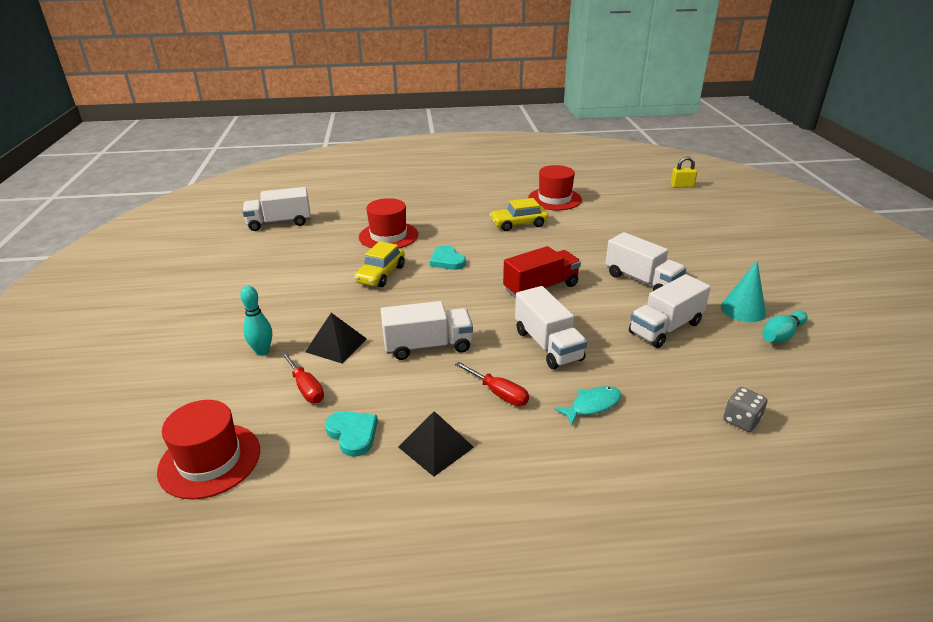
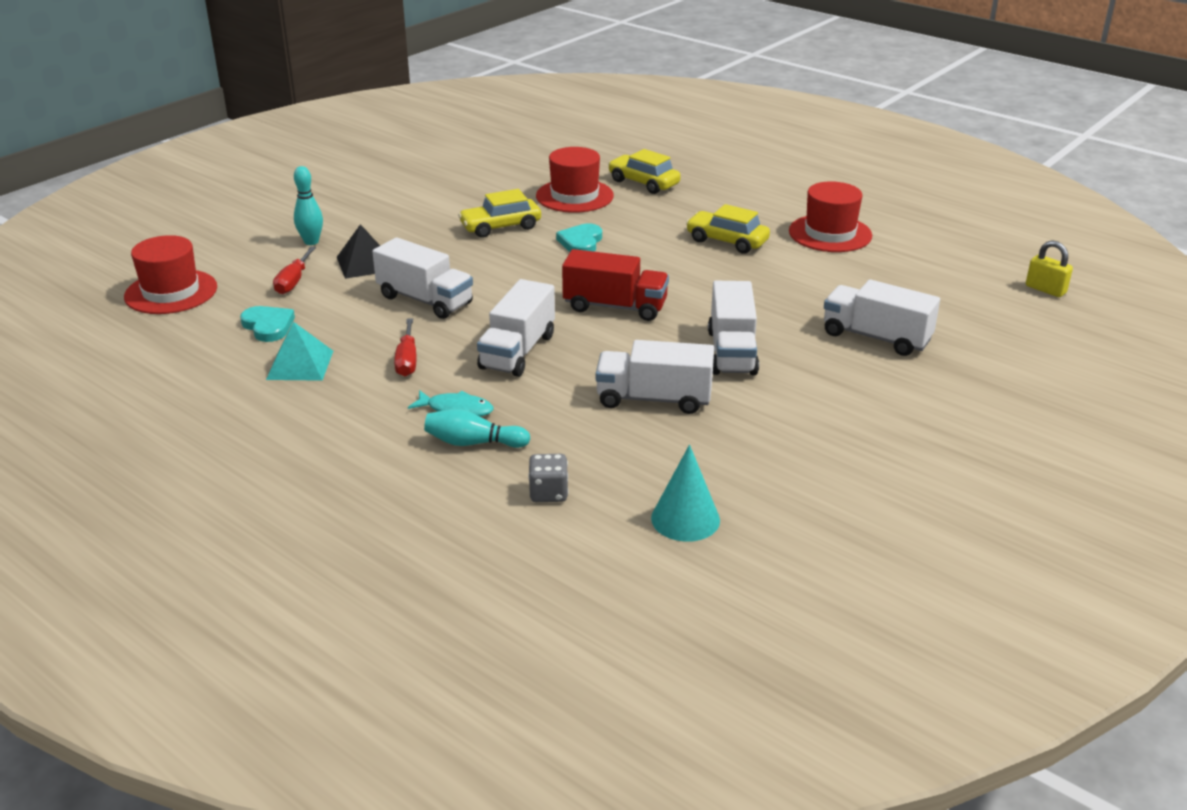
camera: 45 degrees right, 0 degrees up
(279, 223) = (504, 143): white truck -> white truck (876, 337)
(353, 434) = (268, 326): turquoise heart -> turquoise heart turned 45 degrees counterclockwise
(412, 212) = (643, 183): none -> yellow car
(436, 447) = (300, 365): black pyramid -> turquoise pyramid
(743, 310) = (775, 431): turquoise cone -> turquoise cone (685, 519)
(781, 335) = (758, 471): turquoise bowling pin -> turquoise bowling pin (473, 443)

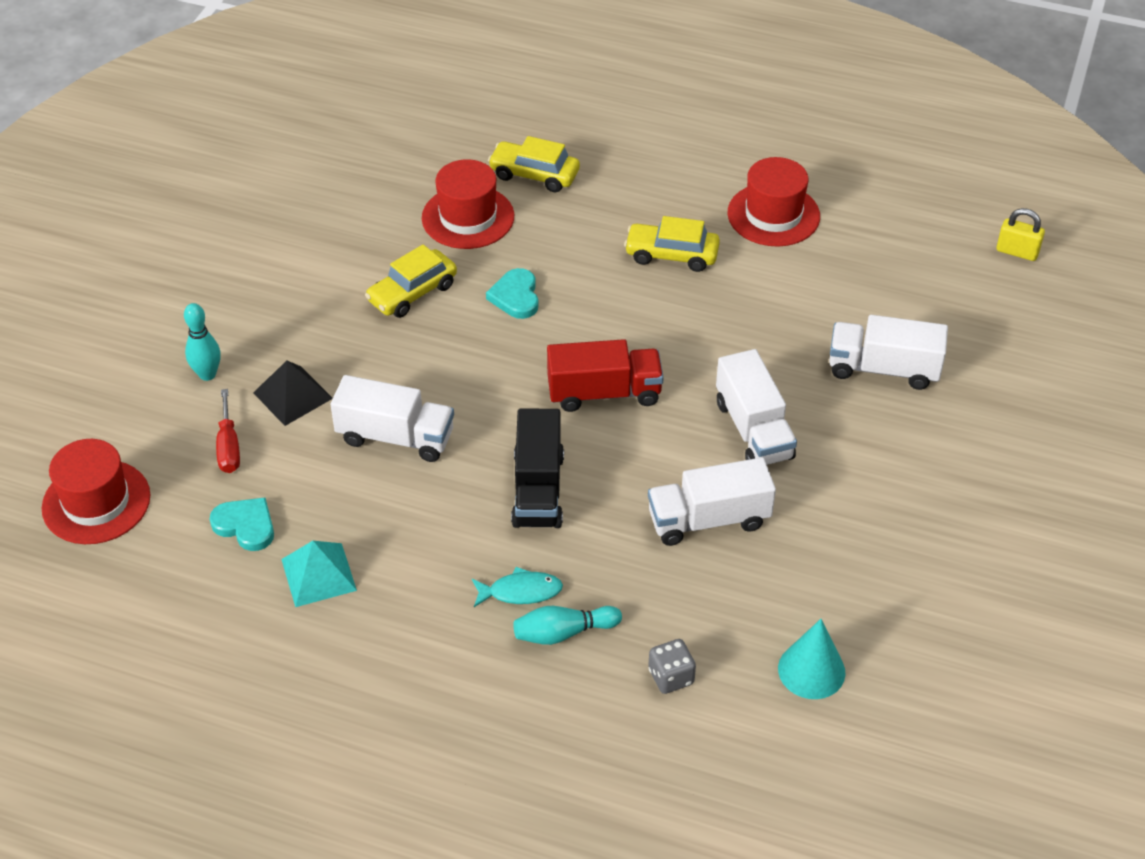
camera: 20 degrees left, 15 degrees up
(407, 360) = (429, 535): red screwdriver -> none
(517, 351) = (538, 489): white truck -> black truck

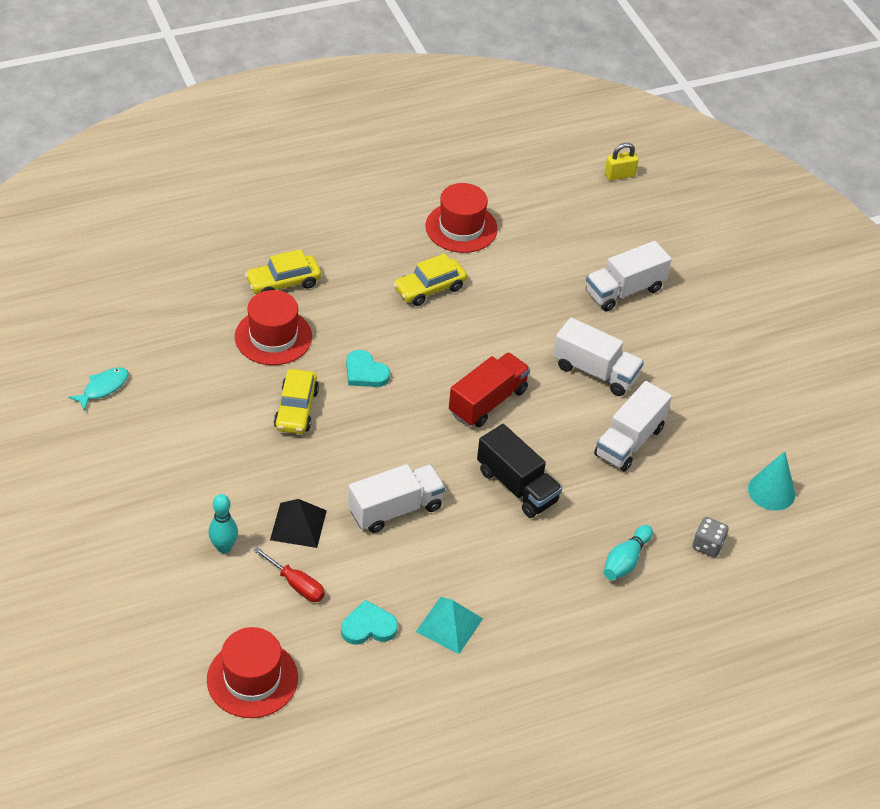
camera: 45 degrees left, 0 degrees up
(521, 592) = (576, 553): turquoise fish -> turquoise fish (103, 388)

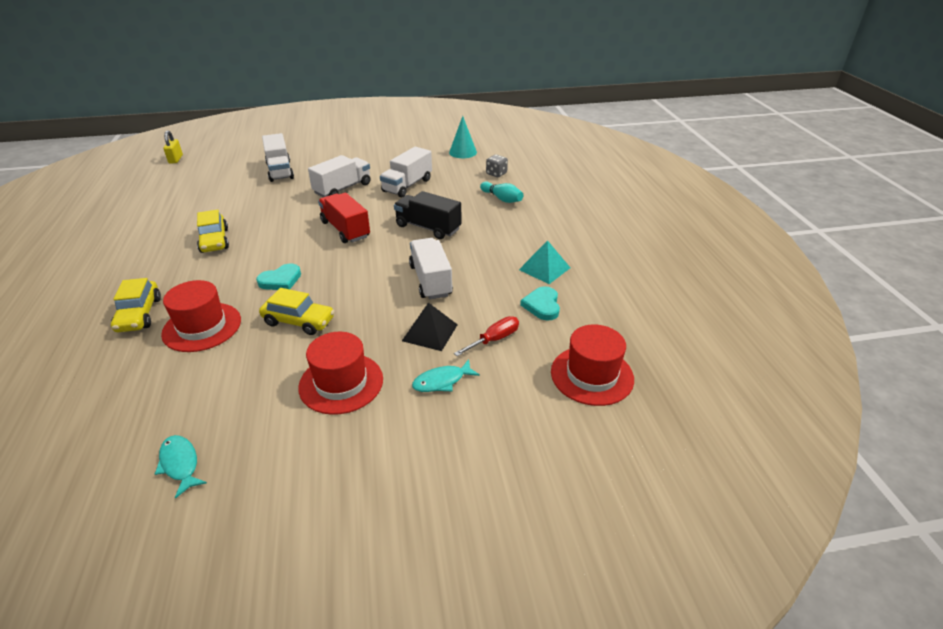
camera: 75 degrees left, 10 degrees down
(224, 547) = (442, 381): turquoise bowling pin -> turquoise fish
(461, 227) = (163, 220): red hat -> red hat (341, 383)
(517, 486) = (428, 228): black truck -> black truck turned 120 degrees counterclockwise
(629, 441) = (407, 185): white truck -> white truck turned 75 degrees clockwise

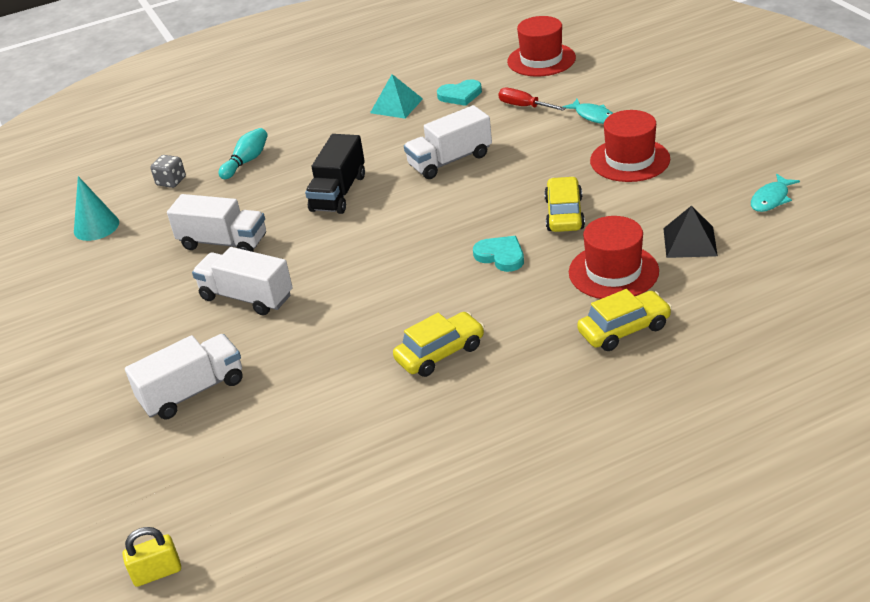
camera: 100 degrees left, 0 degrees up
(345, 229) = (366, 252): red truck -> none
(430, 332) = (534, 138): black pyramid -> black pyramid (690, 242)

